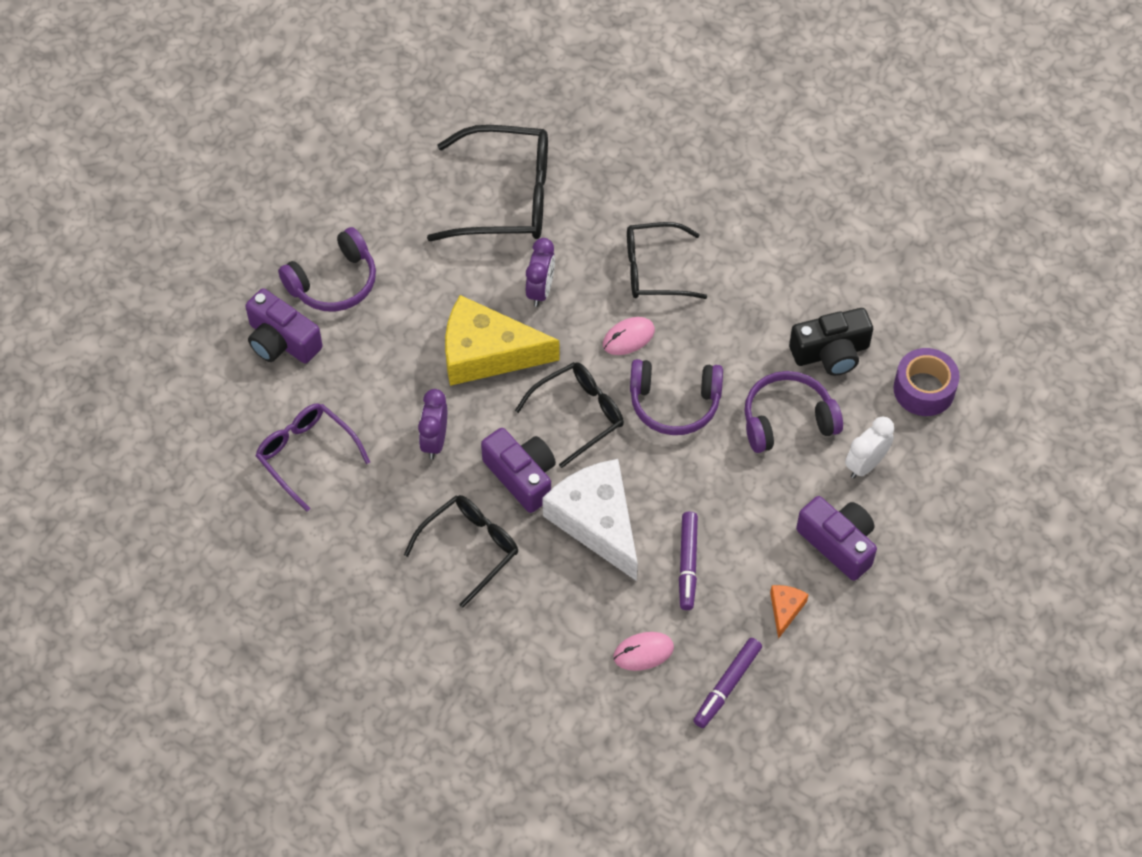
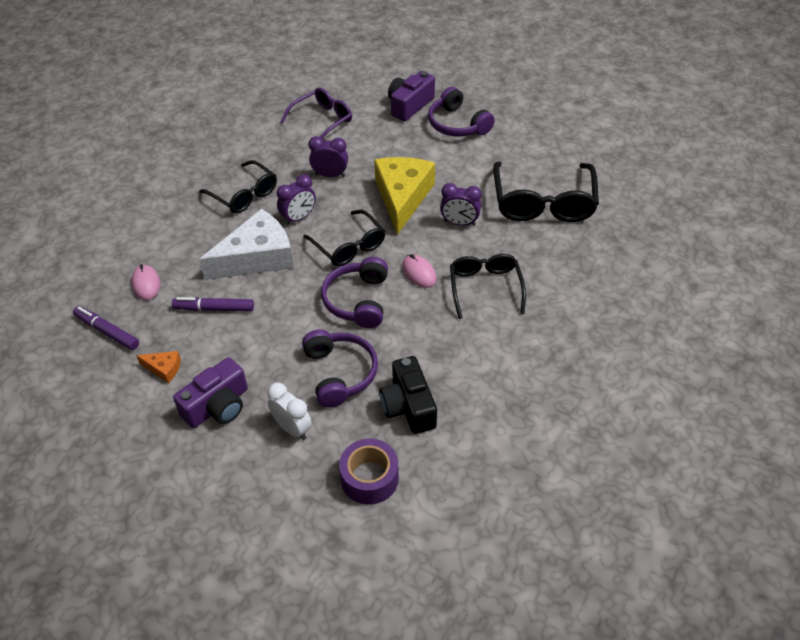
camera: 90 degrees right, 10 degrees down
(522, 476) = (298, 218): purple camera -> purple clock

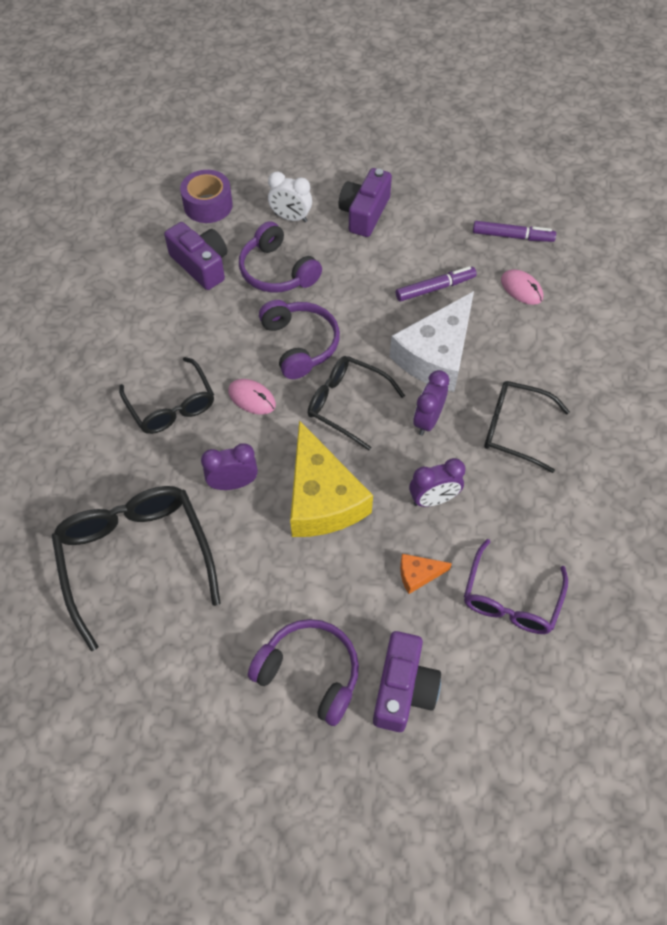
camera: 155 degrees right, 10 degrees up
(164, 368) = (434, 225): orange cheese -> orange cheese (418, 574)
(408, 406) = (201, 265): black camera -> purple camera

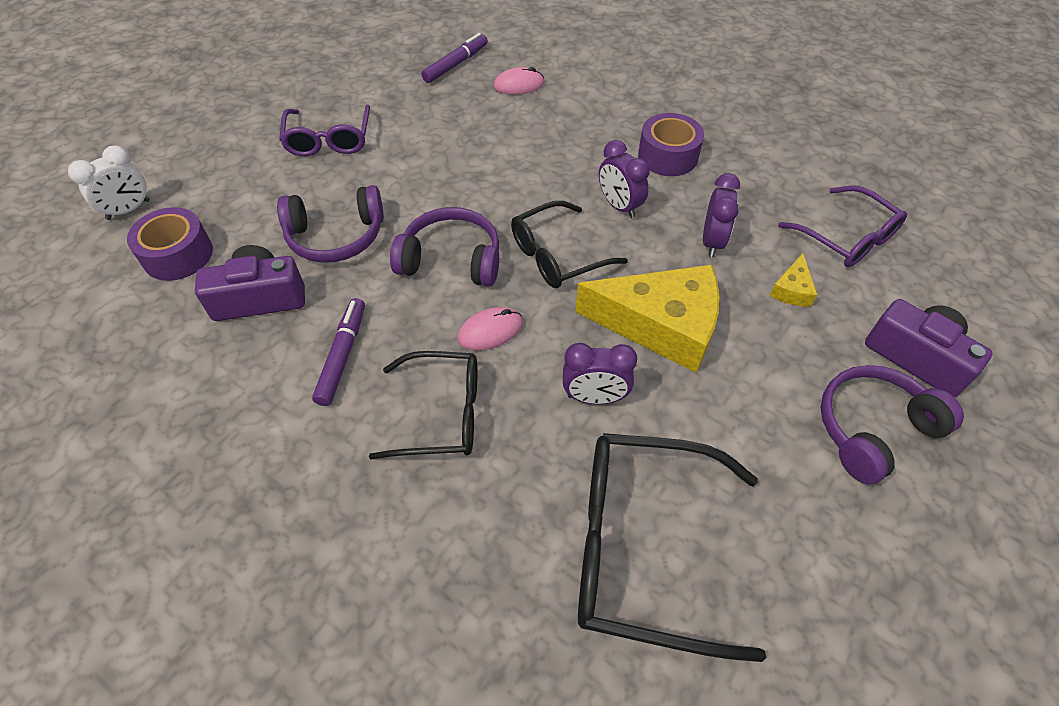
camera: 60 degrees left, 5 degrees down
(233, 483) = (594, 397): purple clock -> purple clock turned 105 degrees counterclockwise
(291, 218) = (275, 195): white clock -> white clock (129, 210)
(364, 213) = (329, 140): purple camera -> purple glasses
(418, 574) = (792, 290): orange cheese -> yellow cheese
(435, 288) = (469, 134): purple marker -> purple marker (343, 355)
(436, 355) = (547, 168): white cheese -> none
(514, 429) = (668, 156): black glasses -> purple tape

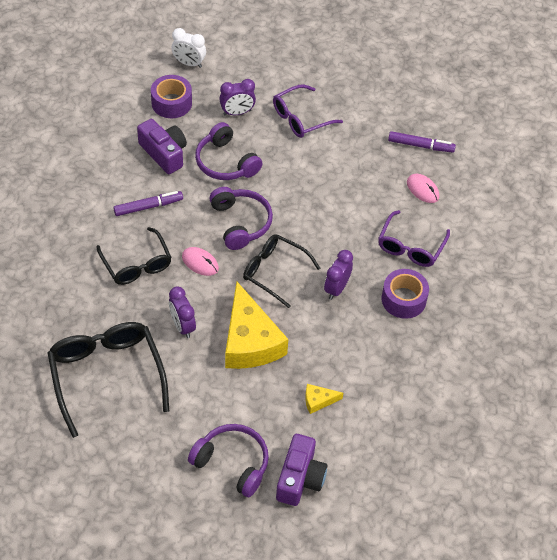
camera: 60 degrees right, 0 degrees up
(712, 242) = (335, 347): purple clock -> purple clock (237, 112)
(847, 238) = (385, 422): purple glasses -> purple glasses (410, 247)

